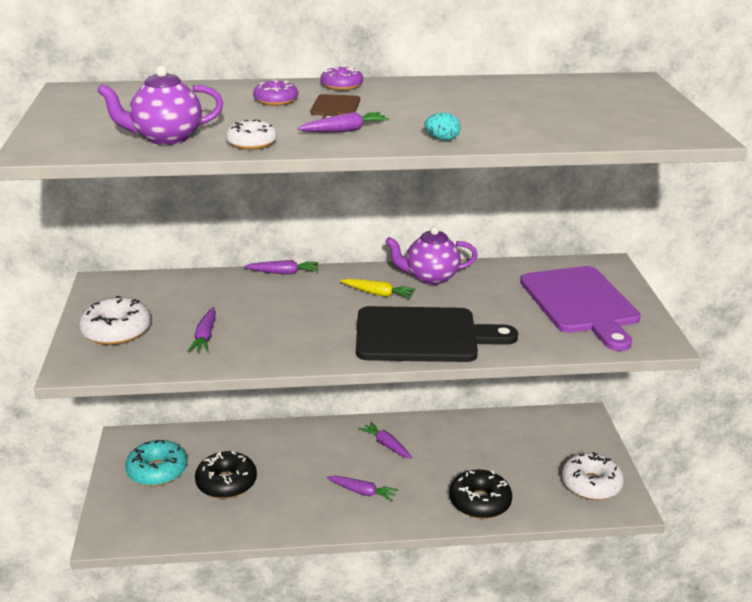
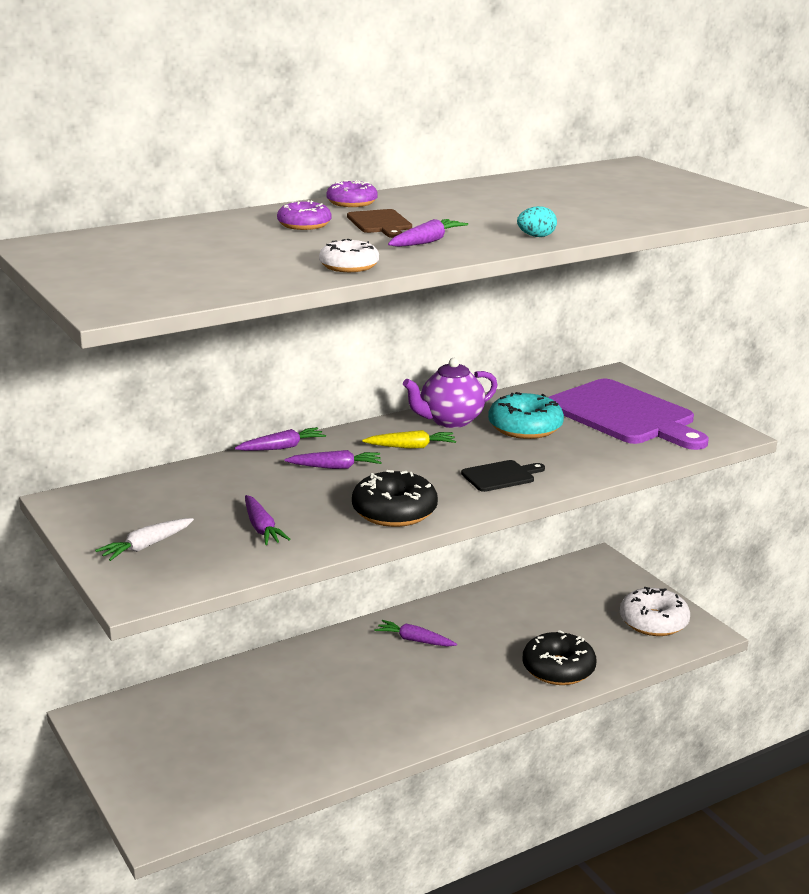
camera: 25 degrees left, 5 degrees down
(116, 331) = (146, 546): white donut -> white carrot
(157, 471) = (163, 740): turquoise donut -> turquoise donut (525, 427)
(166, 138) = (244, 274): purple teapot -> none
(226, 483) = (261, 729): black donut -> black donut (394, 512)
(362, 492) = (426, 694): purple carrot -> purple carrot (335, 467)
(423, 335) = (501, 476): black cutting board -> black cutting board, size x0.45

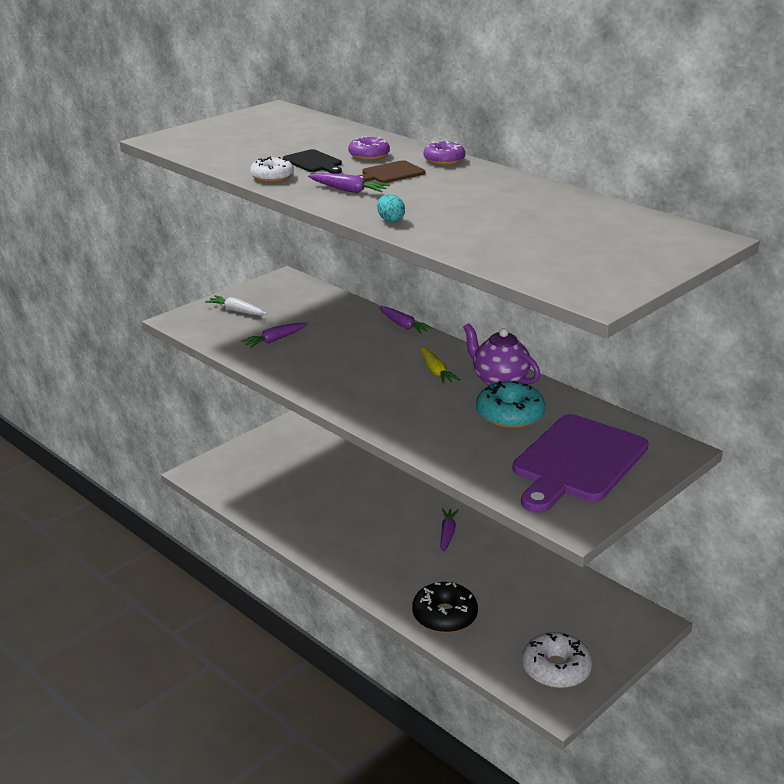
camera: 75 degrees right, 5 degrees up
(335, 467) = (381, 349): purple carrot -> none
(394, 512) = (320, 380): black donut -> none
(501, 476) = (404, 414): black cutting board -> black cutting board (314, 162)

